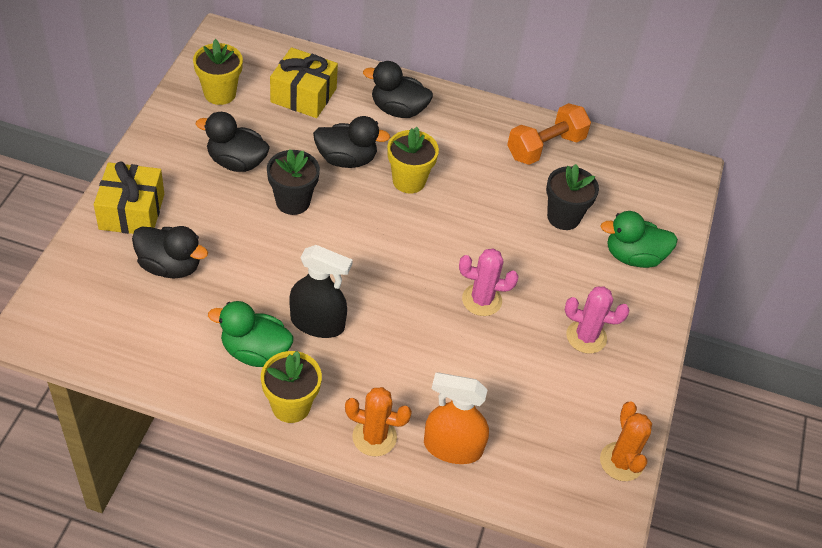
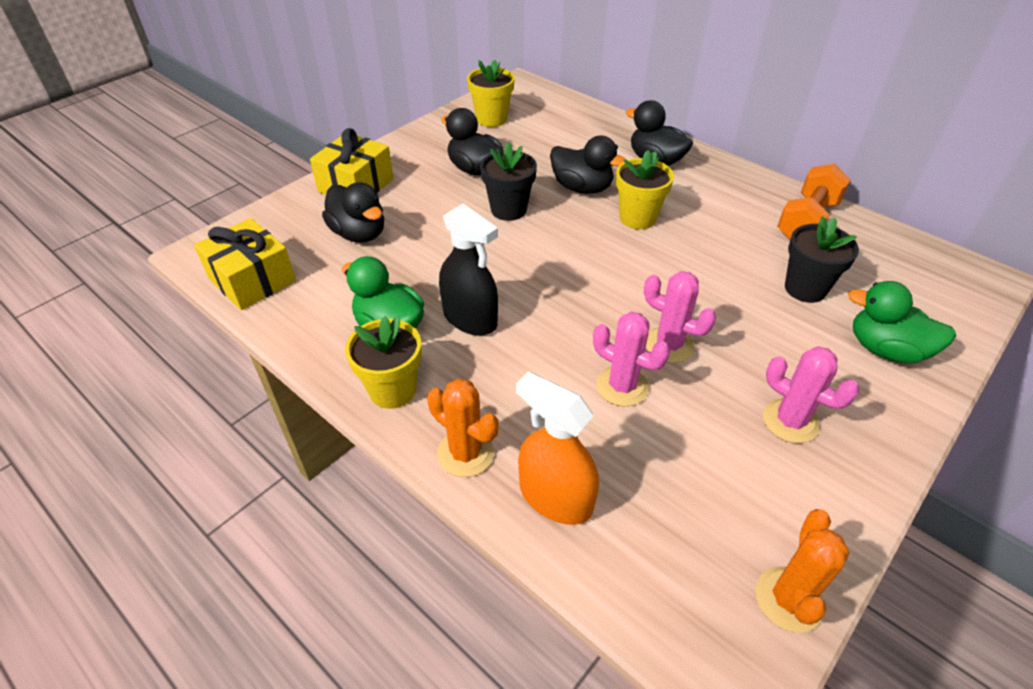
camera: 30 degrees right, 5 degrees down
(303, 95) = (567, 134): yellow gift -> yellow gift (252, 280)
(462, 346) = (622, 386): none -> pink cactus
(545, 147) = (807, 221): orange dumbbell -> orange dumbbell turned 45 degrees counterclockwise

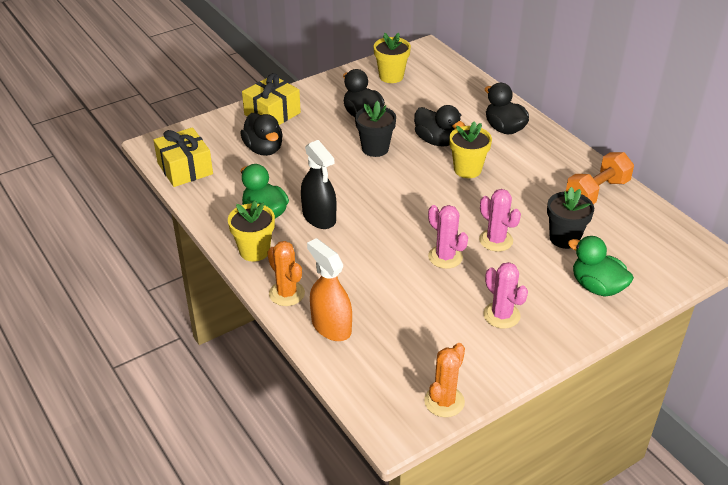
camera: 15 degrees right, 5 degrees down
(622, 386) = (401, 275): pink cactus -> pink cactus (496, 240)

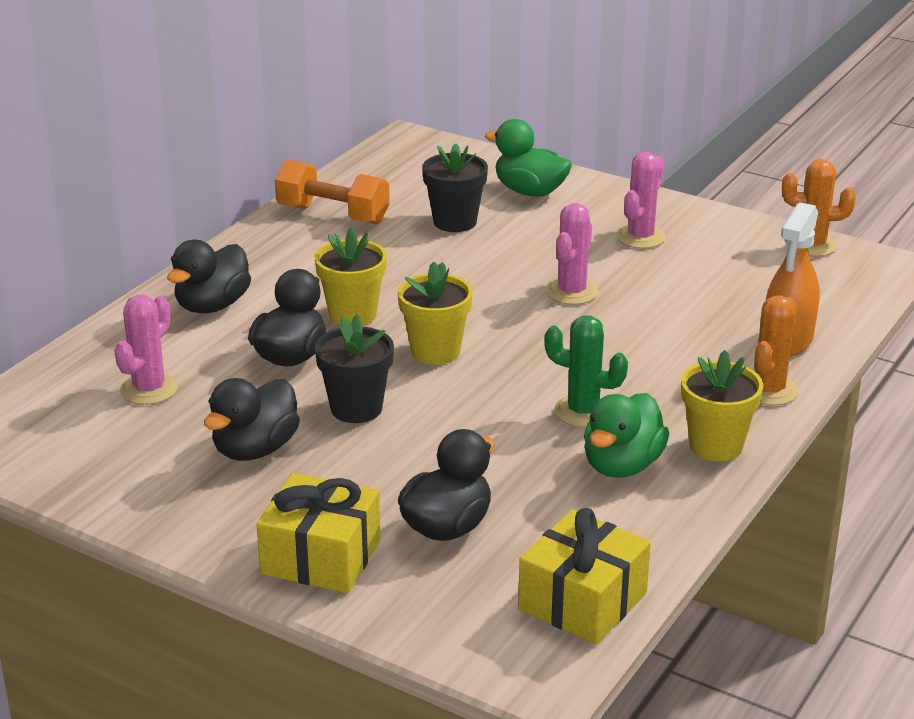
camera: 115 degrees left, 10 degrees down
(319, 217) = (583, 411): black spray bottle -> green cactus
(391, 76) = (94, 452): yellow flower pot -> yellow flower pot (435, 351)
(496, 240) = (502, 264): pink cactus -> pink cactus (149, 389)
(597, 287) = (530, 191): green duck -> green duck turned 105 degrees clockwise

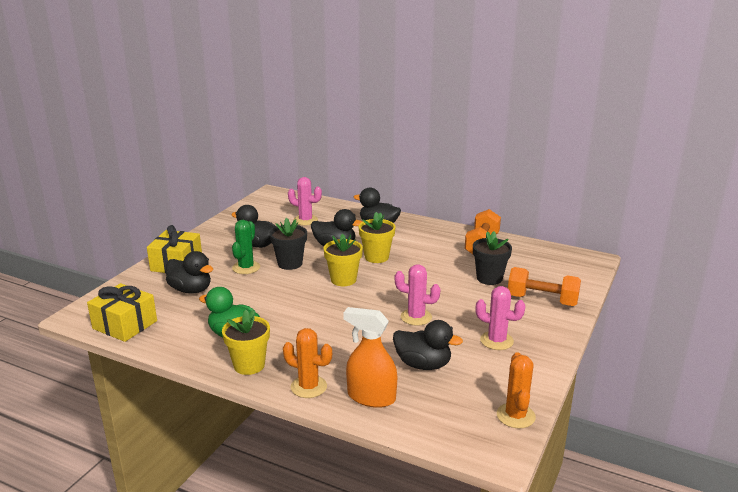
camera: 85 degrees right, 5 degrees down
(530, 191) = (542, 300): green duck -> orange dumbbell
(583, 411) = (286, 322): green cactus -> green cactus (246, 267)
(704, 296) = (423, 364): none -> black duck

